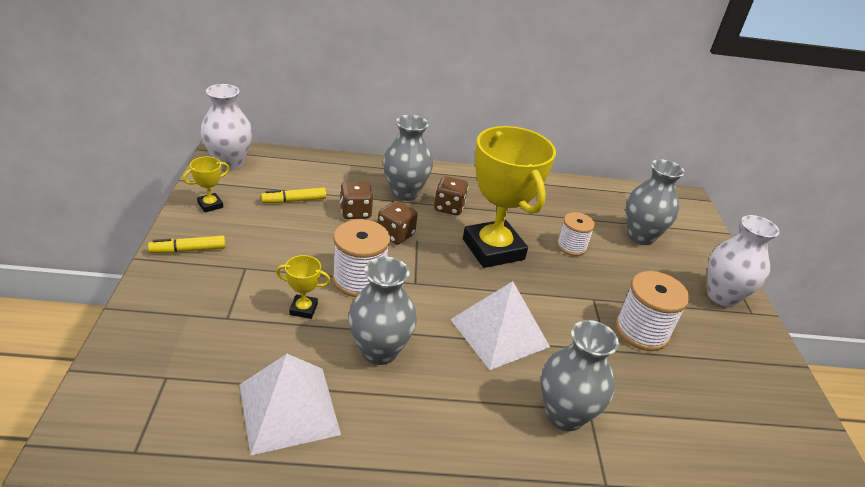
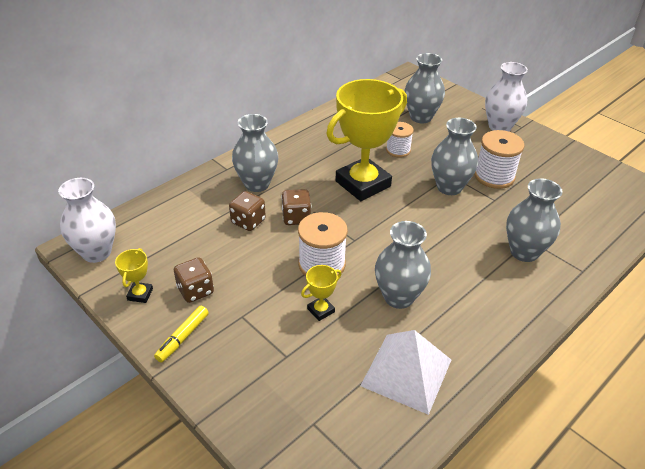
camera: 40 degrees left, 5 degrees up
(294, 200) = (194, 244): yellow marker -> none
(449, 207) = (298, 174): brown dice -> brown dice (195, 290)
(493, 249) = (363, 184): yellow trophy -> yellow trophy turned 60 degrees counterclockwise
(499, 333) = (437, 233): white pyramid -> none
(575, 307) = (449, 187): none -> grey vase

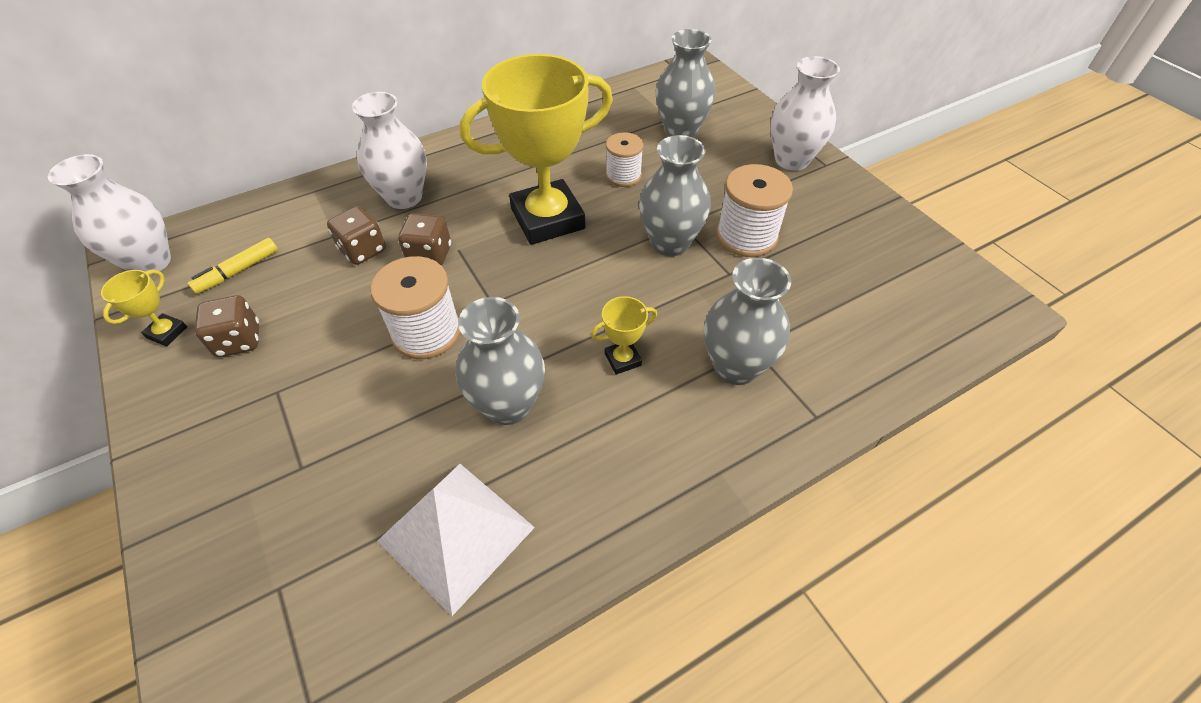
camera: 15 degrees right, 10 degrees up
(182, 337) = (182, 408): yellow marker -> yellow marker (238, 271)
(257, 184) = (404, 197): grey vase -> white vase
(321, 310) = (387, 404): yellow trophy -> yellow trophy (622, 359)

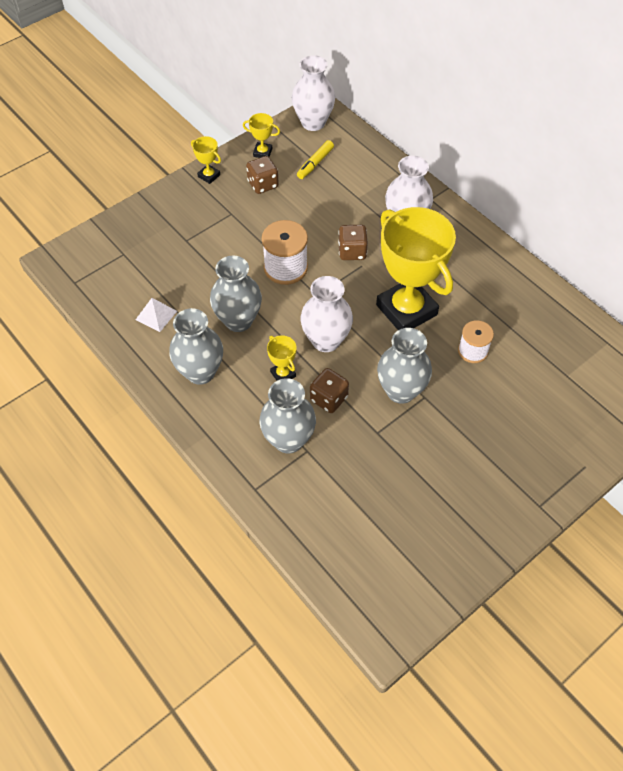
camera: 80 degrees right, 5 degrees up
(166, 416) = (209, 176): none -> yellow trophy
(238, 271) = (315, 163): yellow marker -> yellow marker turned 90 degrees counterclockwise
(363, 250) = (348, 216): brown dice -> brown dice (329, 398)
(456, 534) = (156, 315): white pyramid -> white pyramid, size x0.51
(681, 131) = (550, 386): grey vase -> grey vase (200, 372)
(746, 236) = (422, 443): white spool -> none
(791, 160) = (537, 477): white vase -> white vase (326, 340)

